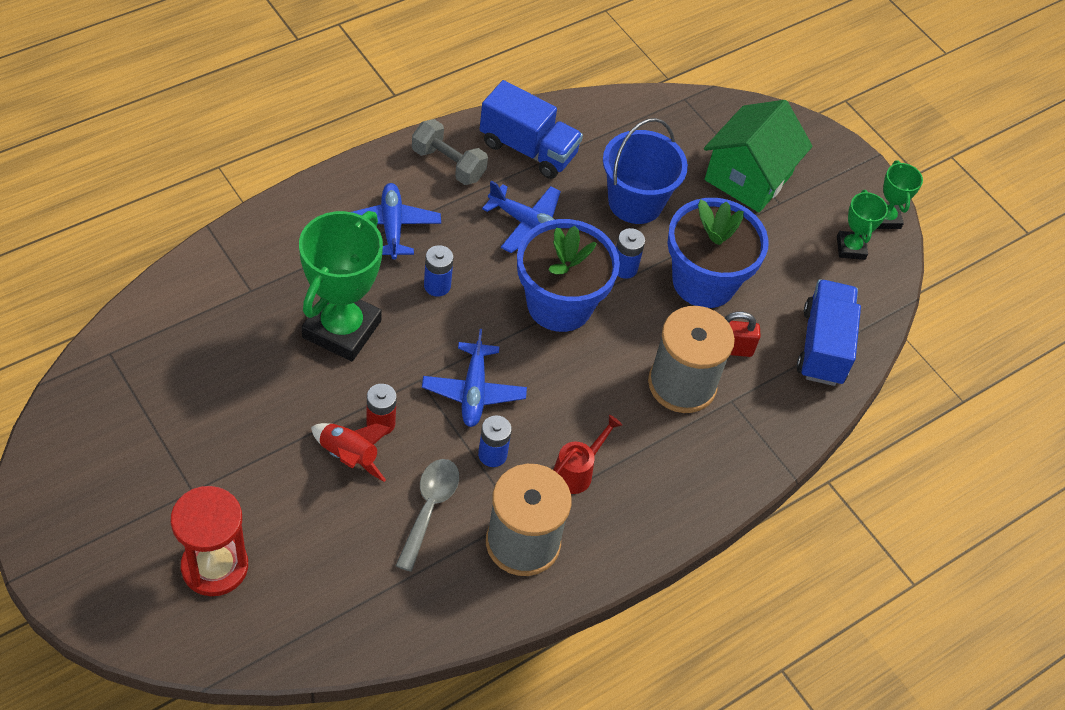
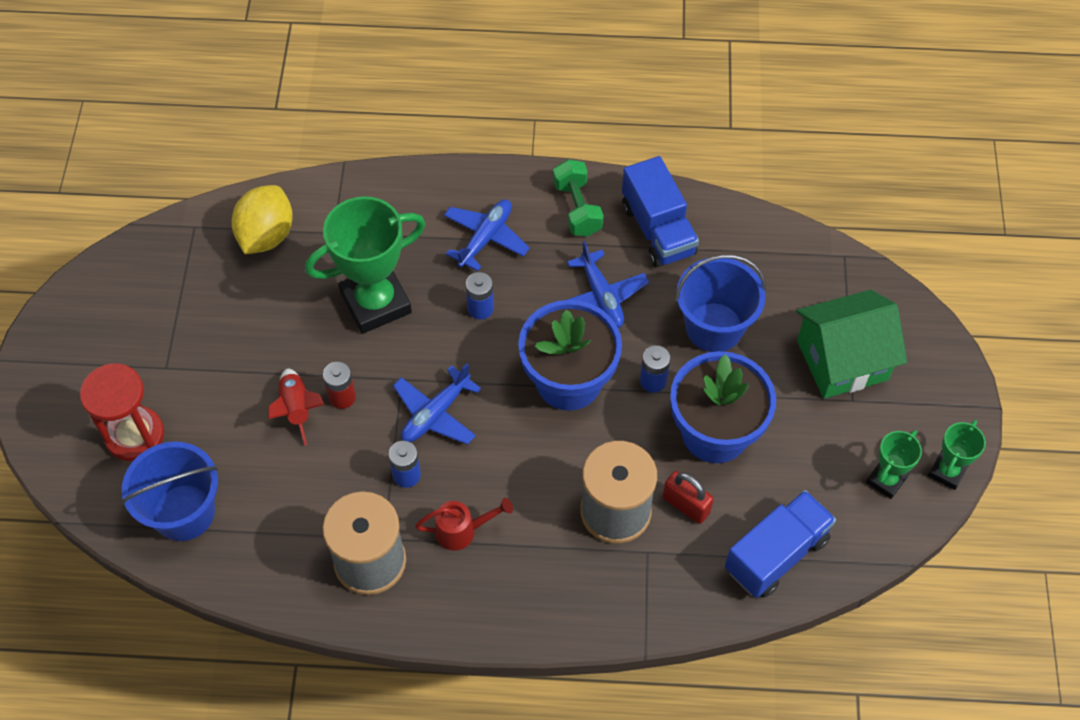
camera: 45 degrees right, 5 degrees up
(188, 325) = (266, 235): none -> yellow lemon
(322, 604) = (184, 512): none -> blue bucket
(429, 508) = (322, 488): grey spoon -> none
(448, 164) = (577, 208): grey dumbbell -> green dumbbell

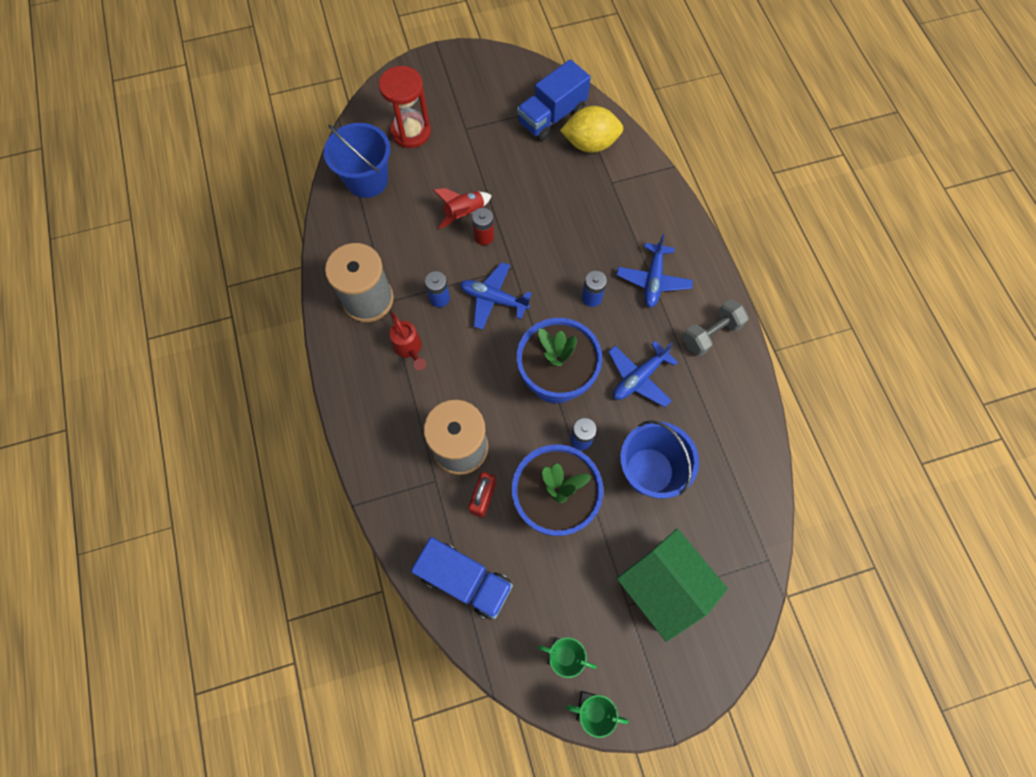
camera: 70 degrees right, 10 degrees up
(376, 302) = (566, 229): green trophy -> none
(485, 238) = (653, 280): blue plane -> blue plane turned 90 degrees clockwise
(577, 208) = (711, 334): green dumbbell -> grey dumbbell
(658, 230) = (720, 400): blue truck -> blue truck (552, 116)

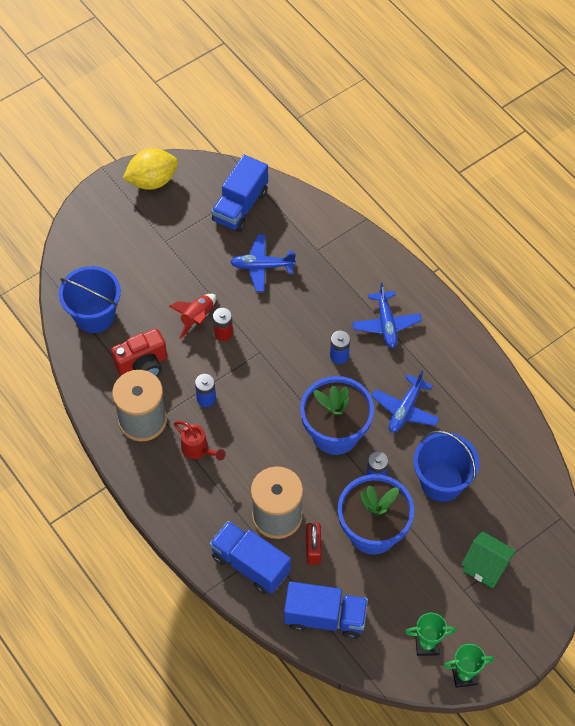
camera: 20 degrees left, 10 degrees down
(392, 244) = (143, 365): none -> red camera
(411, 132) = (116, 259): red hourglass -> none
(411, 491) = (250, 565): none -> blue truck
(494, 299) = (254, 384): blue plane -> blue plane (262, 266)
(590, 144) = (285, 221): yellow lemon -> yellow lemon (152, 181)
(662, 586) = (485, 566): green house -> green house, size x0.64
(711, 334) = (451, 354): grey dumbbell -> none

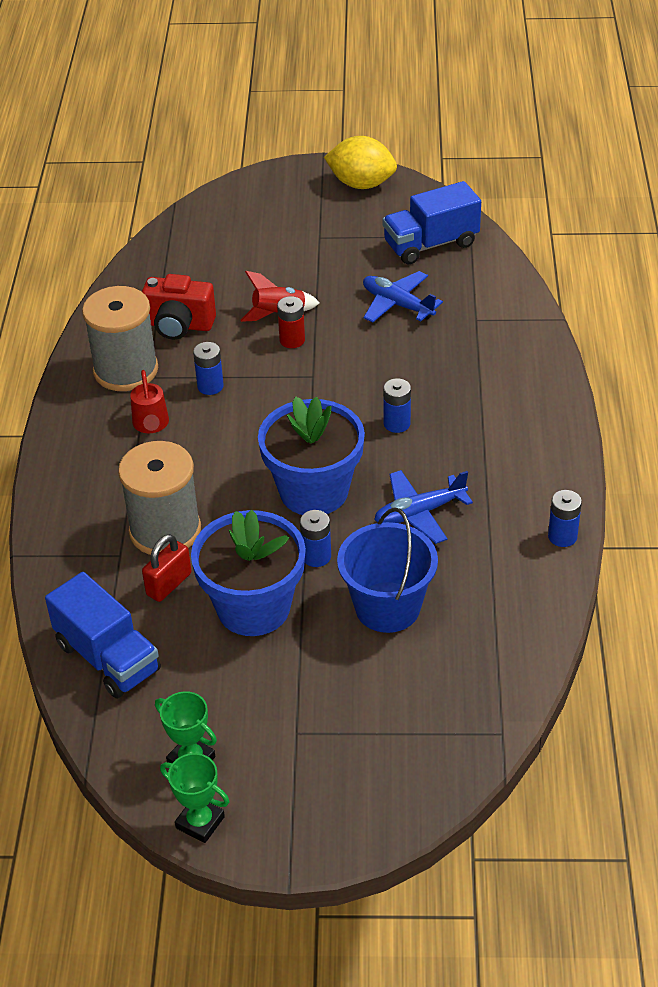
camera: 40 degrees right, 15 degrees down
(94, 315) = (179, 262): blue bucket -> none
(250, 565) = (86, 558): blue truck -> none
(386, 324) = (483, 422): blue plane -> none
(485, 566) = (350, 724): green house -> none
(491, 375) = (562, 536): none -> blue battery

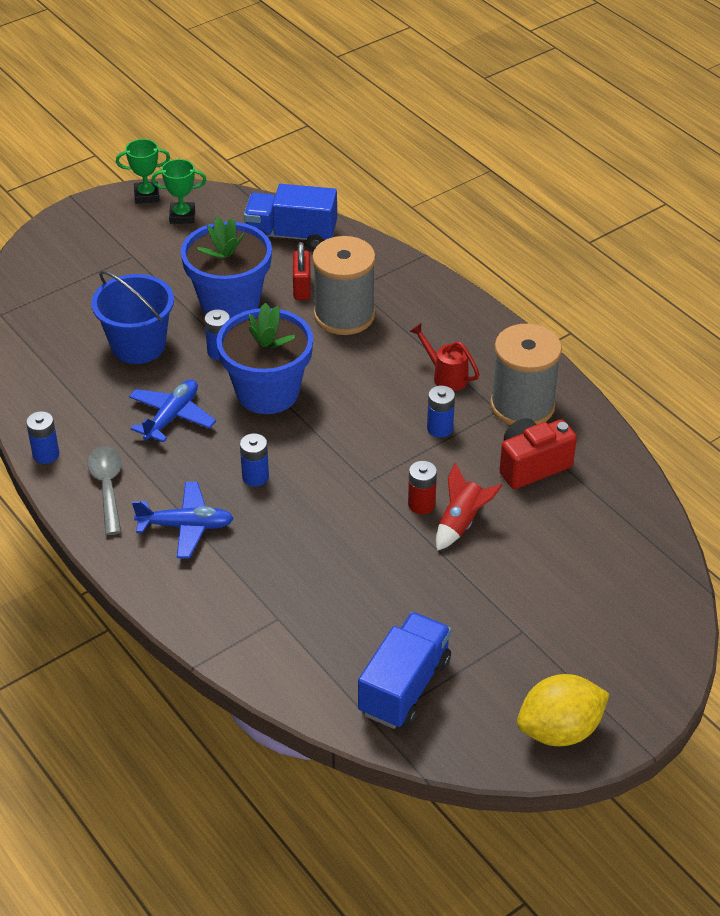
camera: 140 degrees right, 0 degrees up
(397, 304) = (366, 593): blue plane -> blue plane (186, 526)
(528, 478) = (107, 487): none -> grey spoon

